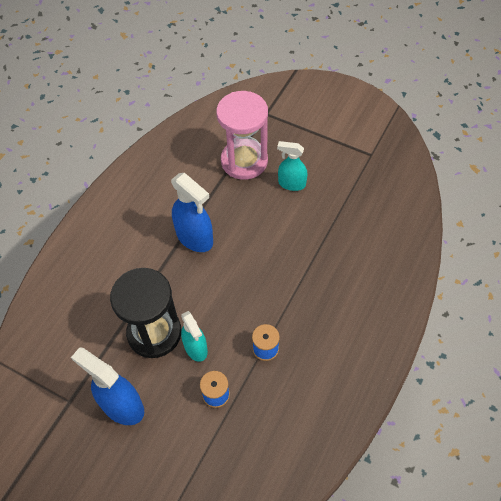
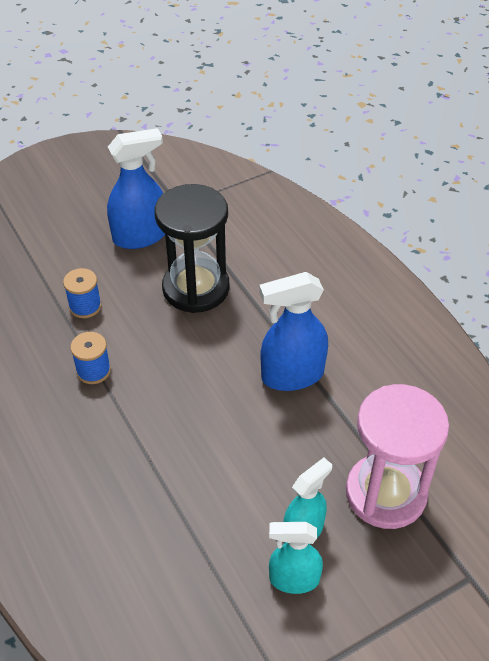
camera: 120 degrees right, 10 degrees down
(196, 348) = (148, 313): turquoise spray bottle -> turquoise spray bottle (293, 579)

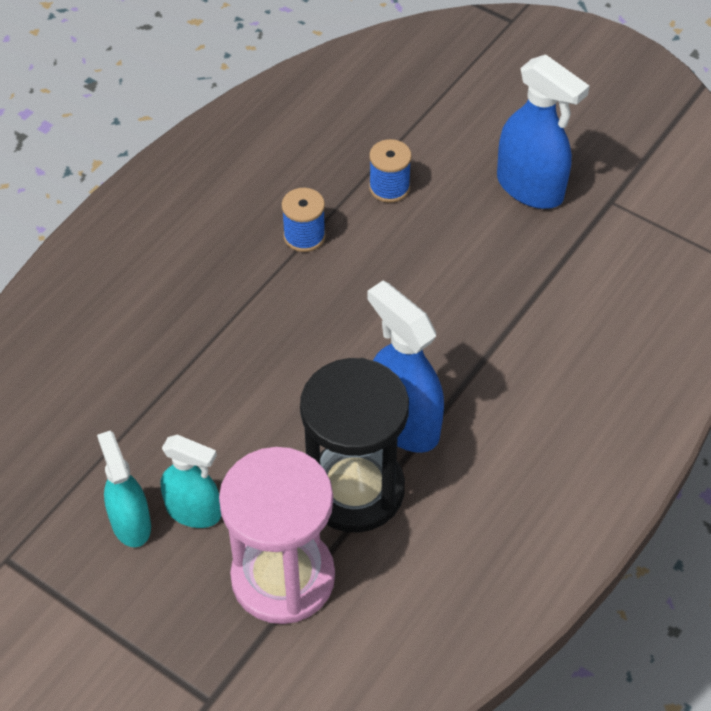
camera: 65 degrees right, 5 degrees up
(196, 288) = (482, 276): black hourglass -> black hourglass (354, 490)

